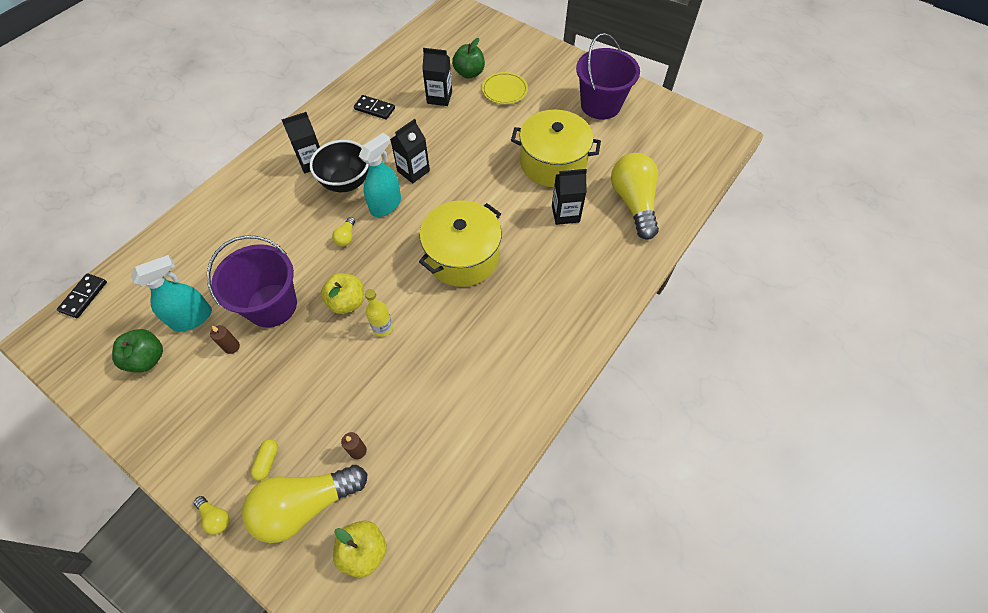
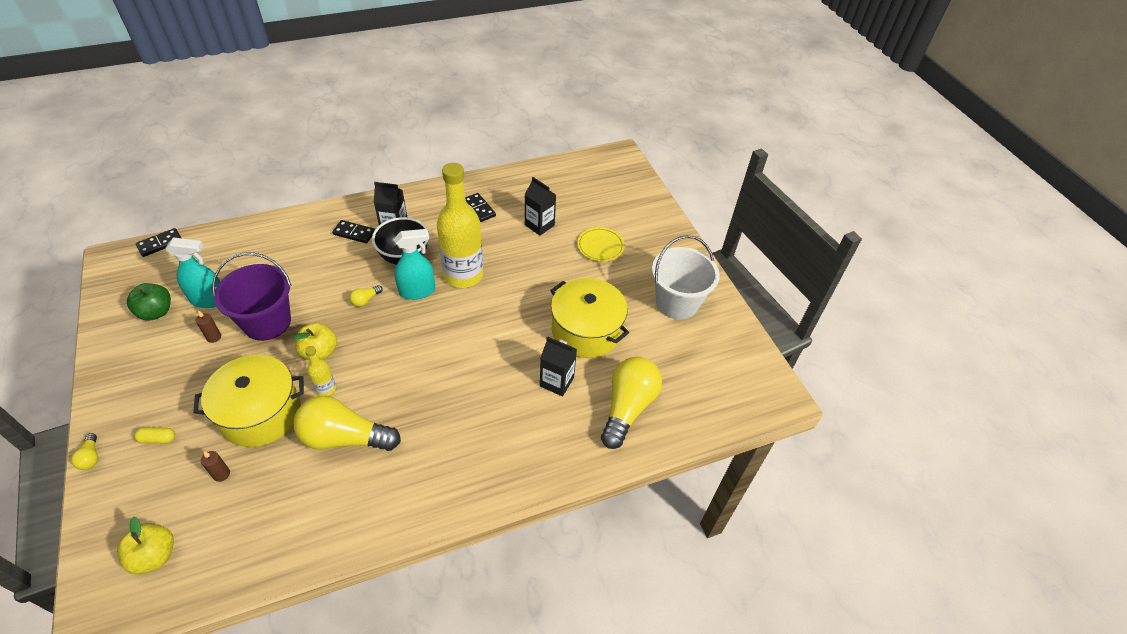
camera: 30 degrees right, 10 degrees down
(267, 461) = (158, 439): yellow capsule -> yellow capsule turned 45 degrees clockwise
(279, 186) = (354, 233): none -> black domino
(305, 505) = (151, 490): yellow light bulb -> yellow light bulb (345, 437)
(413, 171) = (463, 275): black carton -> yellow bottle
(462, 256) = (438, 368): yellow pot -> yellow pot (260, 413)
(469, 73) = (583, 217): green apple -> none
(600, 105) = (677, 302): purple bucket -> white bucket

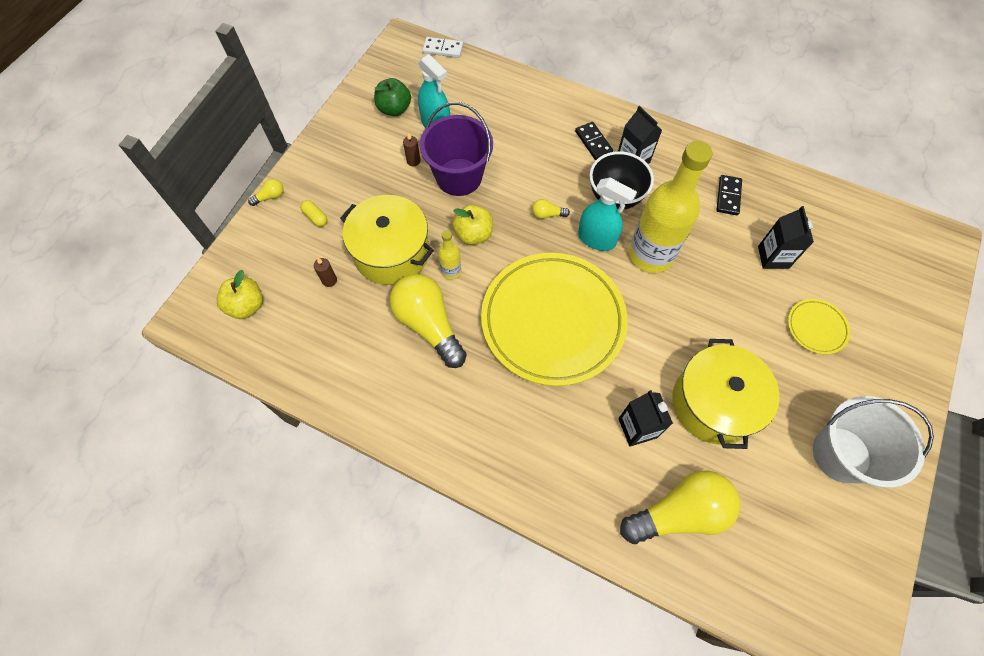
camera: 50 degrees right, 15 degrees up
(91, 457) = (270, 197): yellow light bulb -> yellow light bulb turned 150 degrees counterclockwise
(160, 244) = (443, 49): black domino -> white domino
(437, 363) = (553, 321): none -> yellow plate

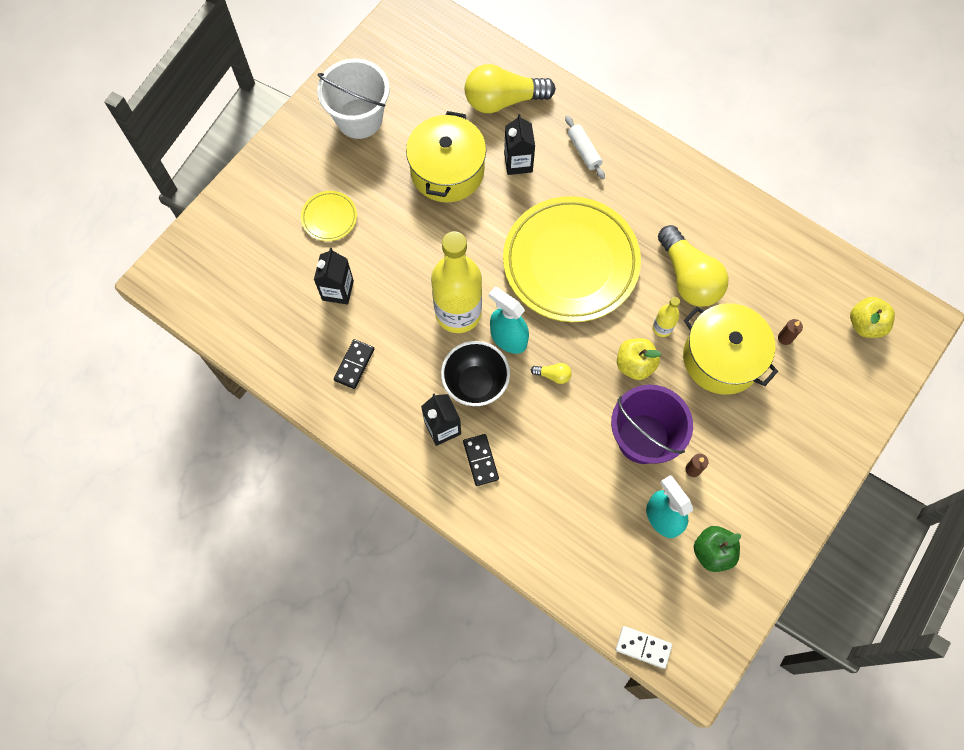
camera: 170 degrees left, 5 degrees up
(270, 197) = (855, 448): yellow light bulb -> none
(315, 217) = (803, 413): yellow capsule -> none
(564, 456) = (584, 151): none -> white rolling pin

